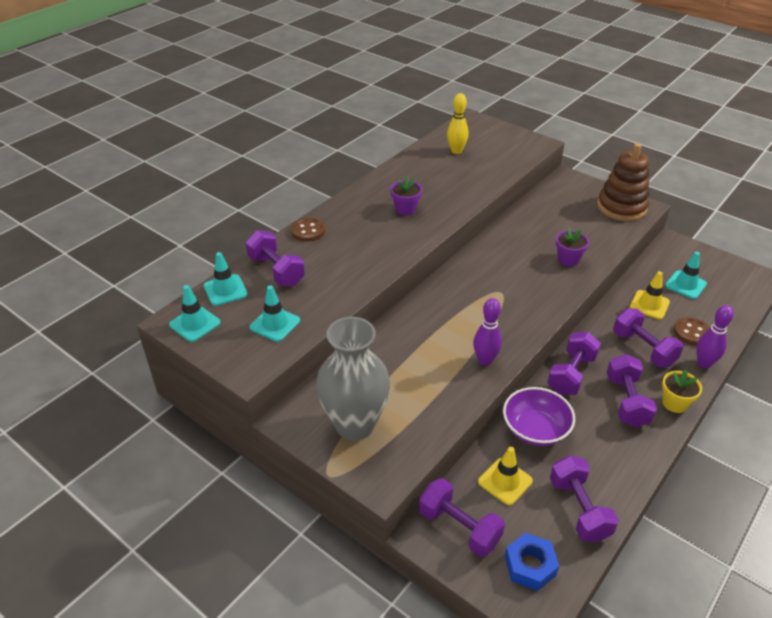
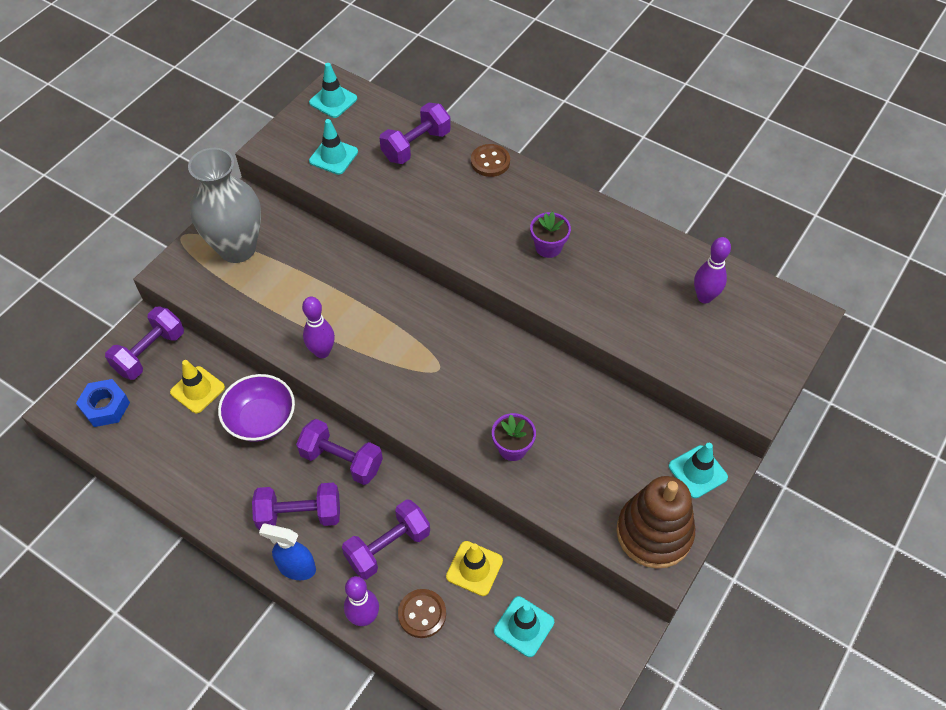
camera: 85 degrees right, 15 degrees up
(225, 290) = (383, 113): turquoise traffic cone -> turquoise traffic cone (697, 472)
(456, 151) = (704, 297): yellow bowling pin -> purple bowling pin
(579, 509) = (160, 452): purple dumbbell -> none
(674, 403) = (296, 568): yellow flower pot -> blue spray bottle

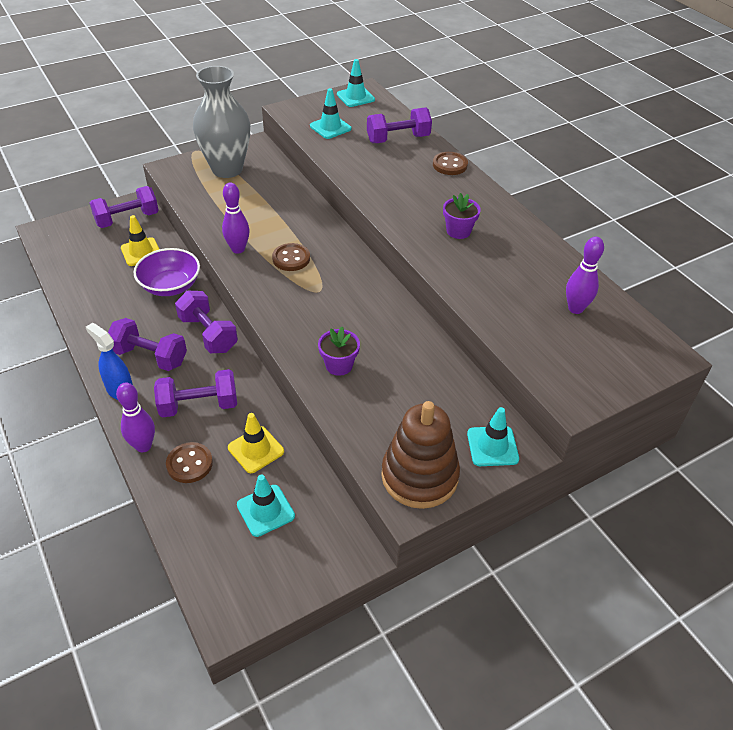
camera: 25 degrees right, 10 degrees down
(105, 407) = (72, 239): blue nut -> none
(385, 340) = (291, 258): none -> brown button

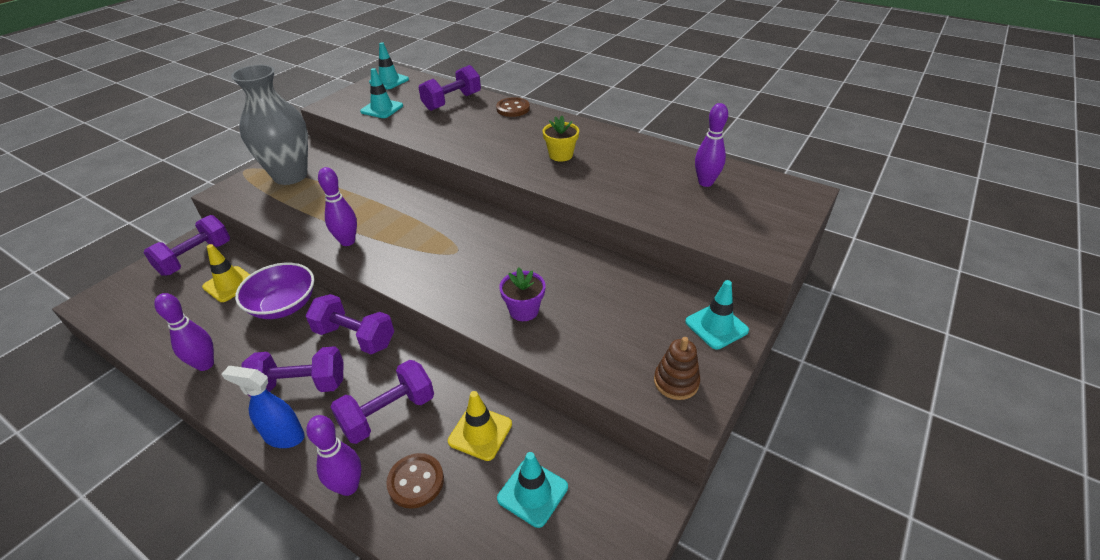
camera: 25 degrees left, 5 degrees down
(94, 312) = (205, 364): none -> purple bowling pin
(291, 258) = (409, 232): brown button -> none
(419, 476) = (676, 382): brown stacking toy -> brown stacking toy, size x0.53
(458, 231) = (561, 155): purple flower pot -> yellow flower pot

